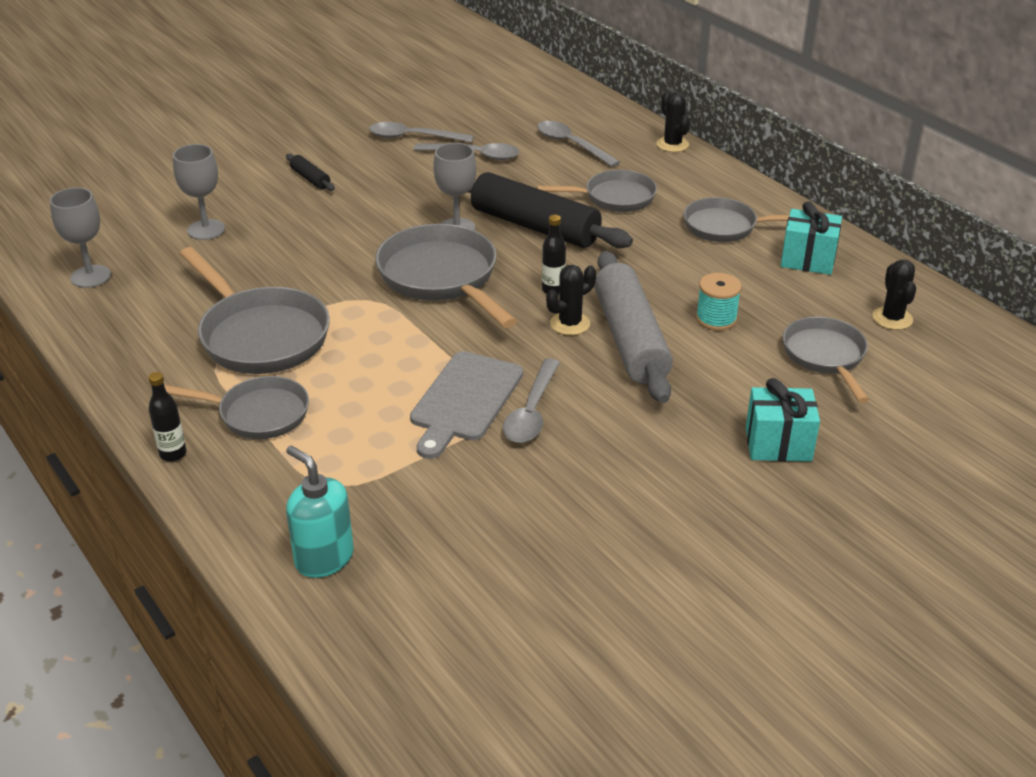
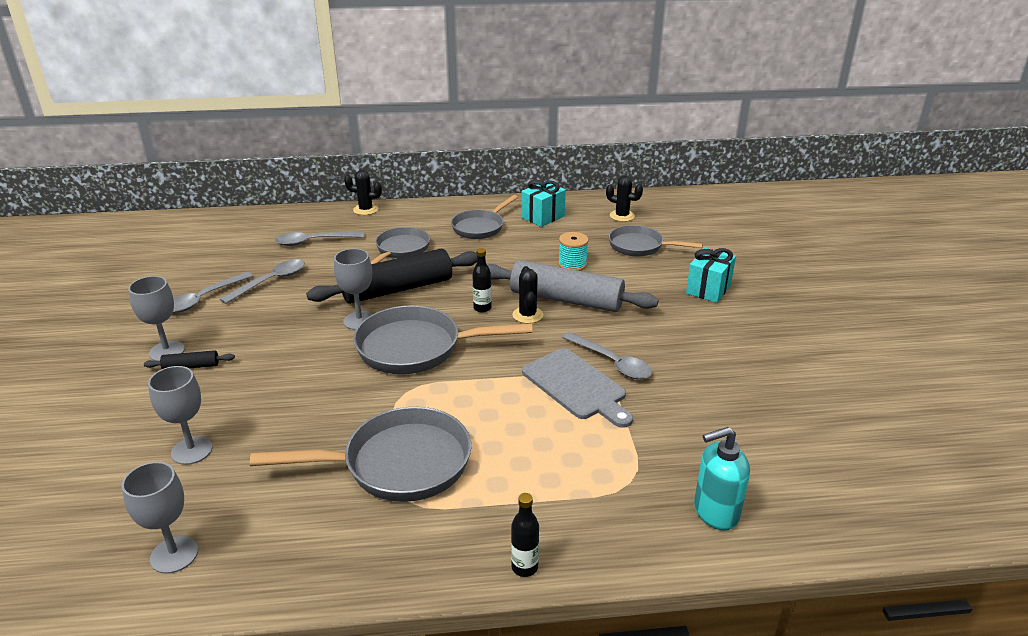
camera: 60 degrees left, 5 degrees down
(258, 414) = (509, 497): grey pan -> none
(321, 158) = (167, 351): none -> grey goblet

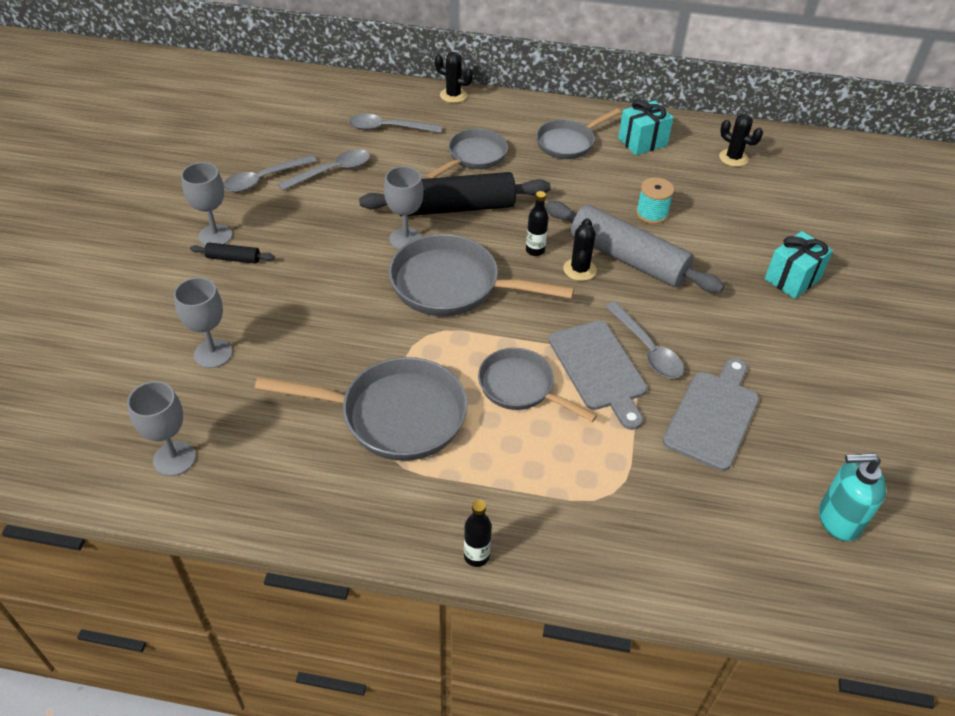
camera: 15 degrees right, 15 degrees up
(639, 246) = (737, 204): grey pan -> grey pan (520, 387)
(691, 401) = (713, 415): none -> grey cutting board
(715, 512) = (684, 549): turquoise soap dispenser -> turquoise soap dispenser (838, 520)

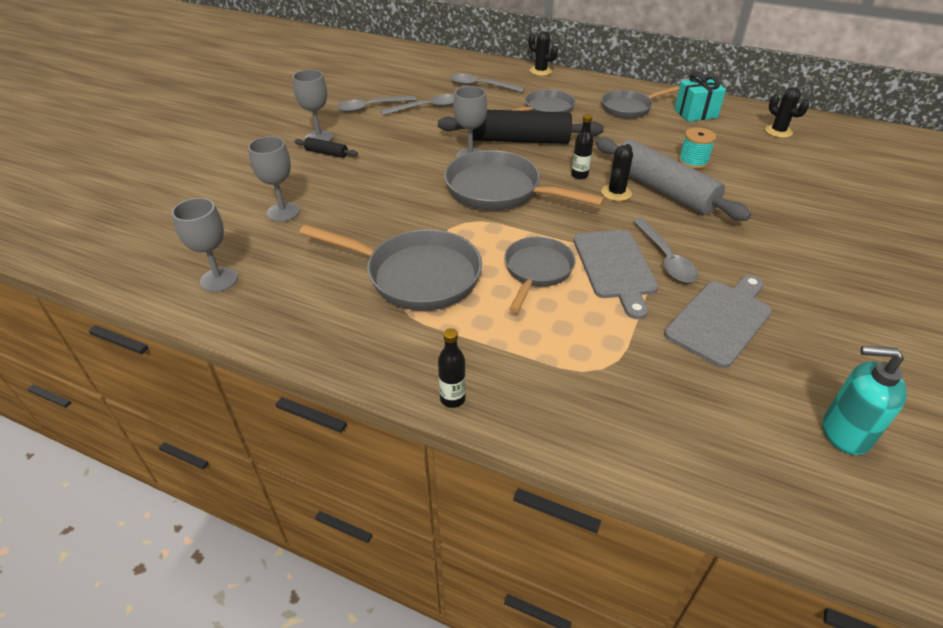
camera: 15 degrees right, 5 degrees down
(520, 387) = (537, 271): grey pan -> grey pan turned 60 degrees clockwise
(792, 279) = (822, 223): turquoise gift -> none

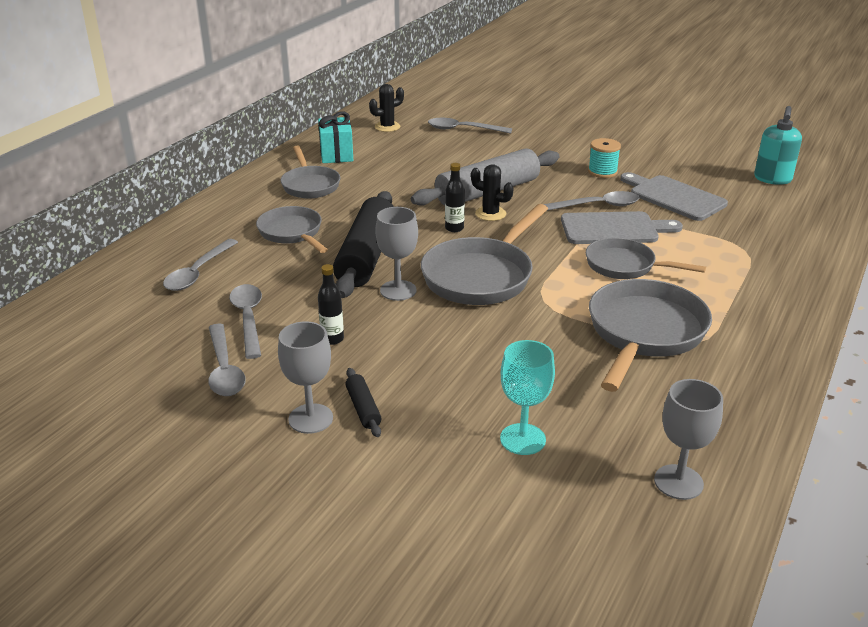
camera: 85 degrees left, 10 degrees down
(283, 212) = (522, 439): grey goblet -> turquoise goblet
(326, 153) = (363, 408): black rolling pin -> black rolling pin turned 45 degrees counterclockwise
(452, 399) = (806, 317): black bottle -> black bottle (332, 339)
(540, 71) = (175, 226): black cactus -> none
(693, 161) = (436, 171): turquoise spool -> turquoise spool (602, 172)
(808, 172) = (463, 129): none -> grey spoon

